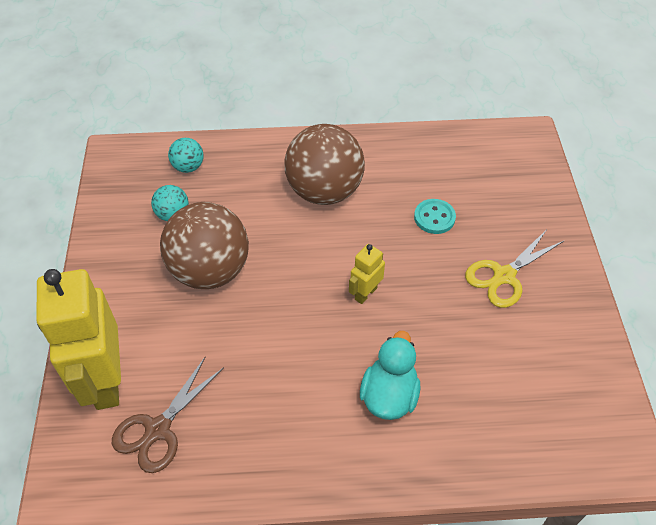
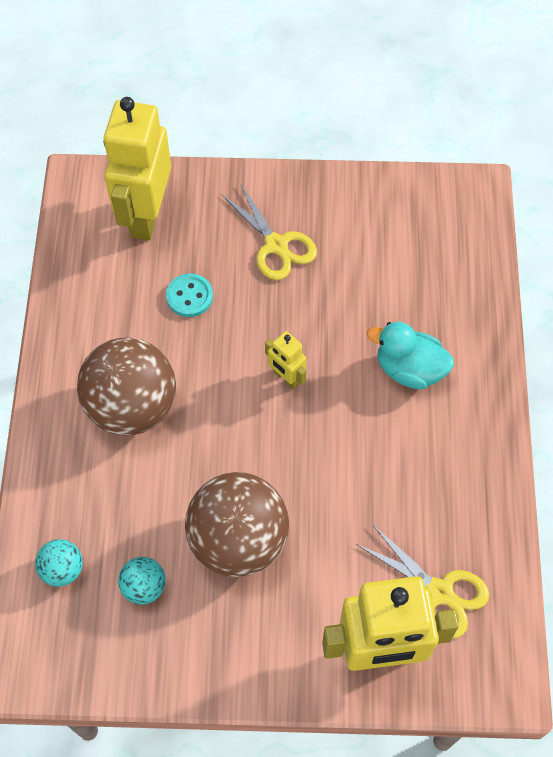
camera: 85 degrees left, 10 degrees up
(158, 430) = (440, 592): brown scissors -> yellow scissors
(508, 180) = (146, 215): none -> yellow robot

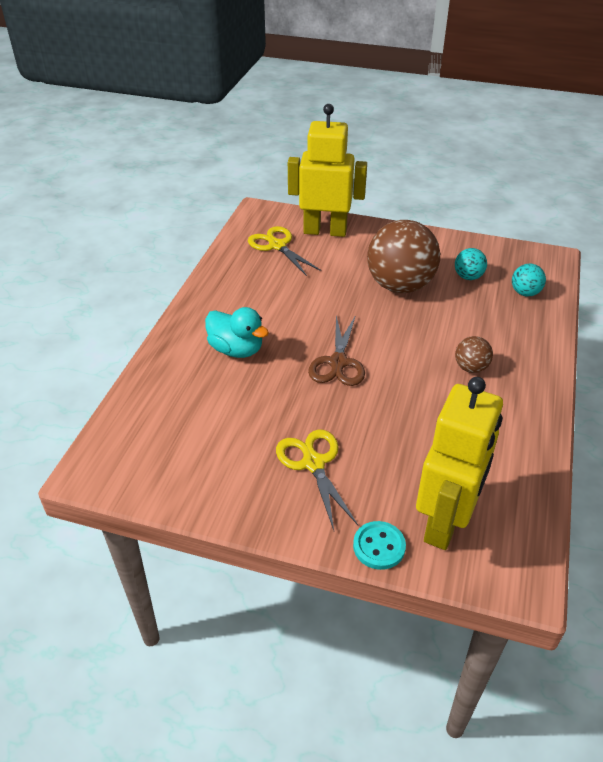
camera: 165 degrees left, 20 degrees down
(132, 407) = (470, 368): brown ball -> brown ball, size x0.45
(189, 296) = (409, 436): turquoise button -> turquoise button (379, 546)
(286, 377) = (338, 363): yellow robot -> brown scissors

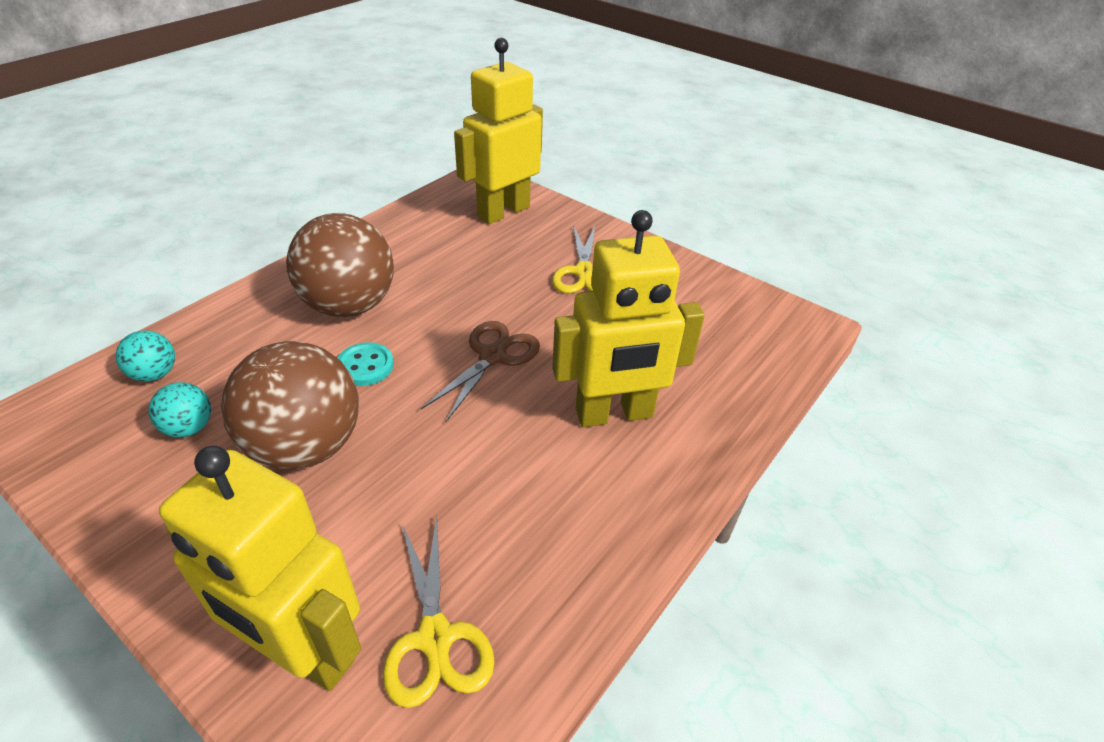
camera: 160 degrees left, 0 degrees up
(236, 349) = (614, 414): turquoise duck -> yellow robot
(379, 546) = (565, 213): turquoise button -> turquoise button (365, 366)
(470, 368) = (349, 306): brown ball -> brown ball, size x2.20

